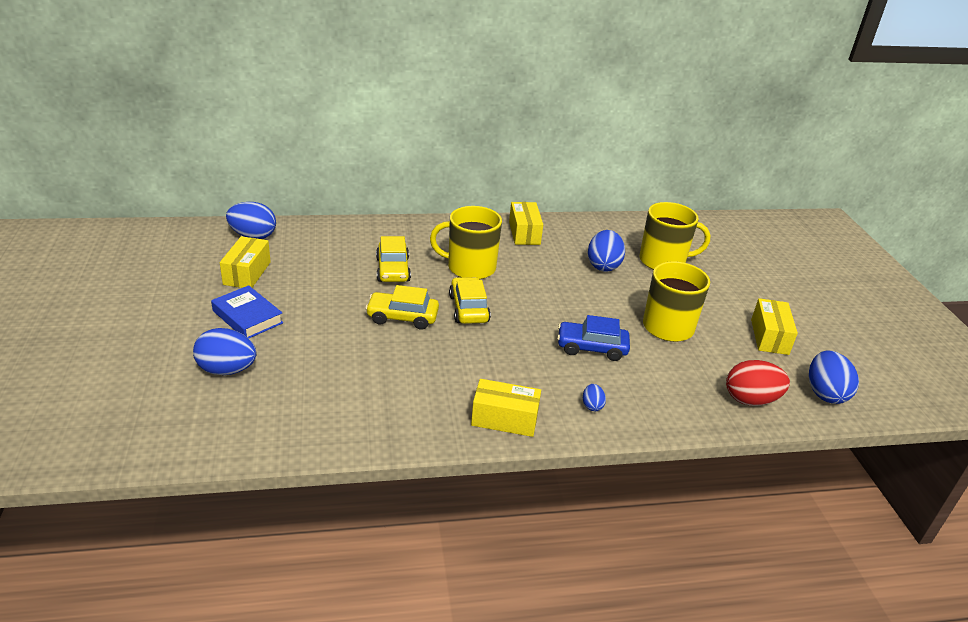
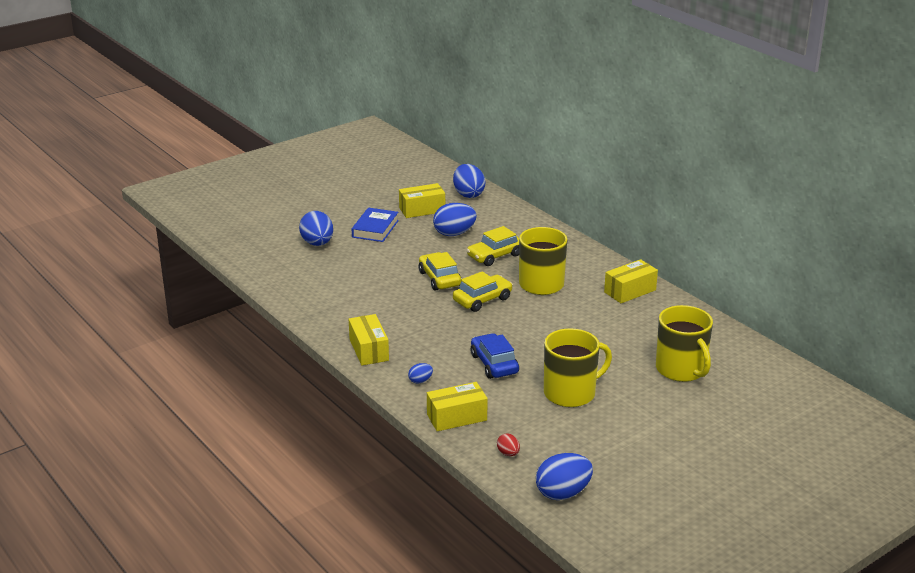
camera: 65 degrees right, 5 degrees down
(603, 265) = (628, 341): blue egg -> blue egg (454, 233)
(750, 400) = (508, 453): red egg -> red egg, size x0.49
(769, 337) = (621, 450): yellow box -> yellow box (456, 417)

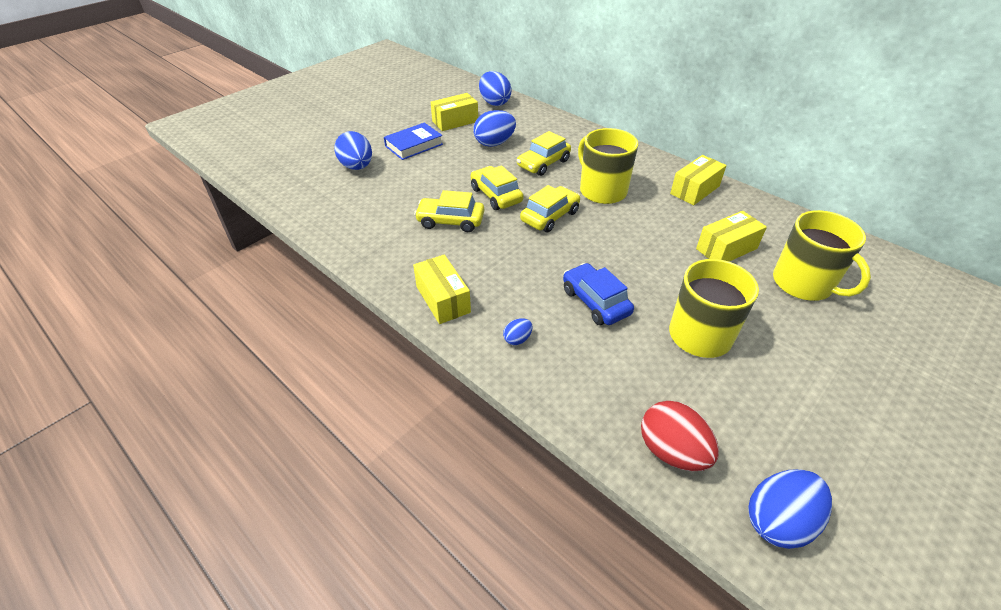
camera: 10 degrees left, 15 degrees up
(375, 229) = (414, 145): blue book -> blue book turned 45 degrees clockwise
(391, 295) = (450, 221): none -> yellow car
(456, 417) = (582, 394): yellow box -> yellow box (726, 249)
(508, 453) = (671, 451): red egg -> red egg, size x2.04

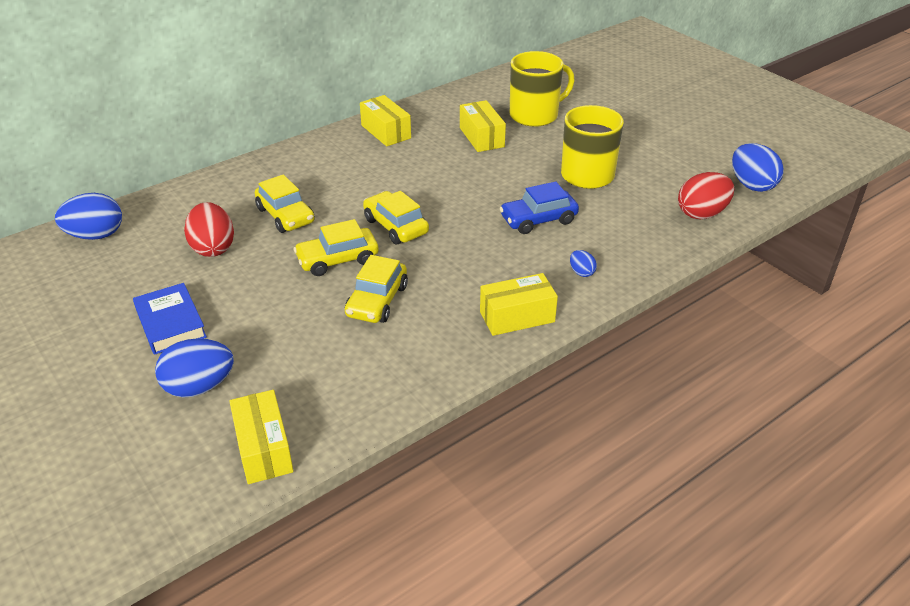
camera: 80 degrees left, 5 degrees down
(455, 121) = (126, 278): yellow box -> yellow box (264, 449)
(494, 143) = (213, 248): blue egg -> red egg
(602, 190) = (362, 185): yellow mug -> none

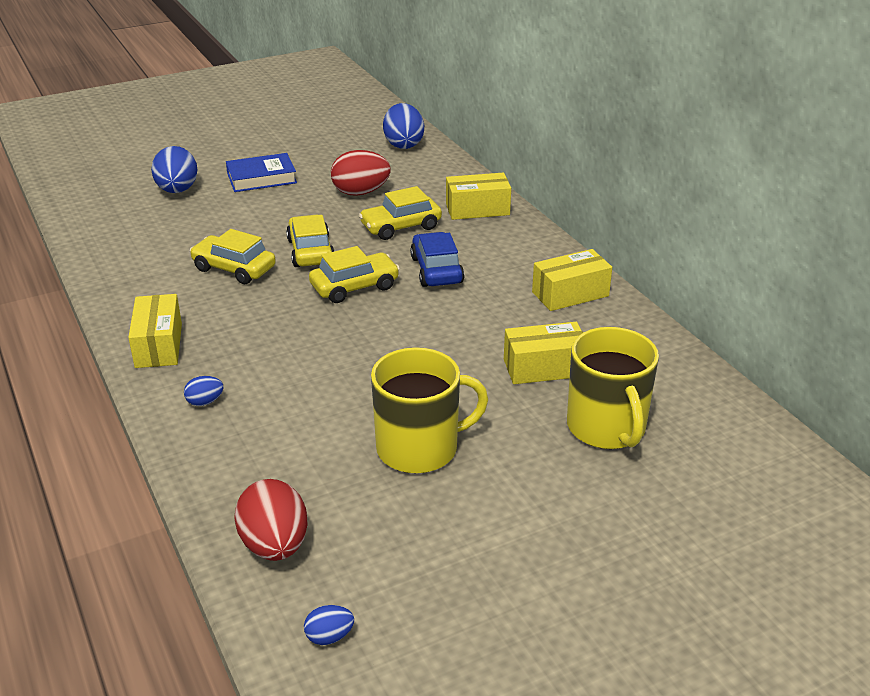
camera: 100 degrees right, 5 degrees down
(264, 449) = (92, 214): yellow box -> yellow box (477, 209)
(538, 220) = (325, 386): blue car -> blue car (436, 270)
(751, 185) = (329, 637): blue egg -> blue egg, size x0.49

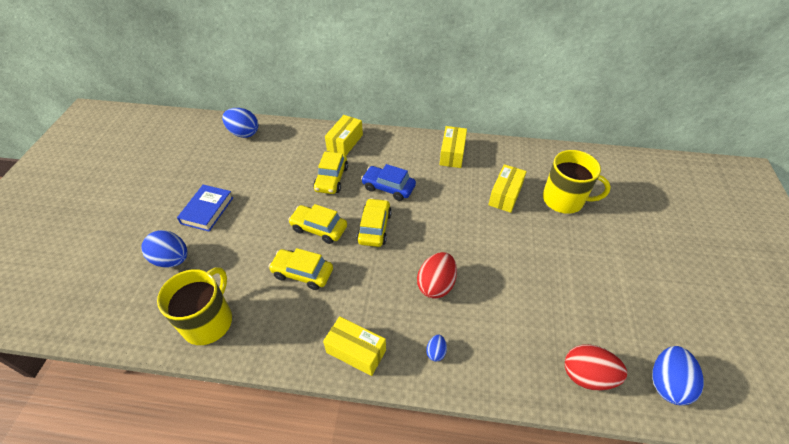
camera: 55 degrees left, 15 degrees up
(234, 269) = (302, 273): yellow car -> yellow car turned 45 degrees clockwise
(329, 637) = (667, 383): blue egg -> blue egg, size x2.04
(360, 192) = (277, 176): red egg -> red egg (436, 285)
(419, 448) = (539, 274): yellow mug -> yellow mug (208, 321)

